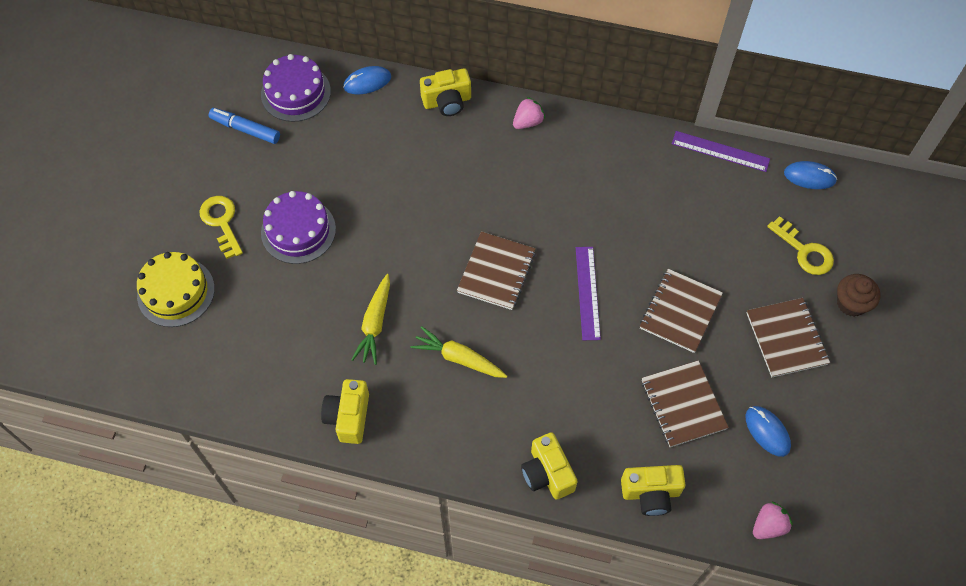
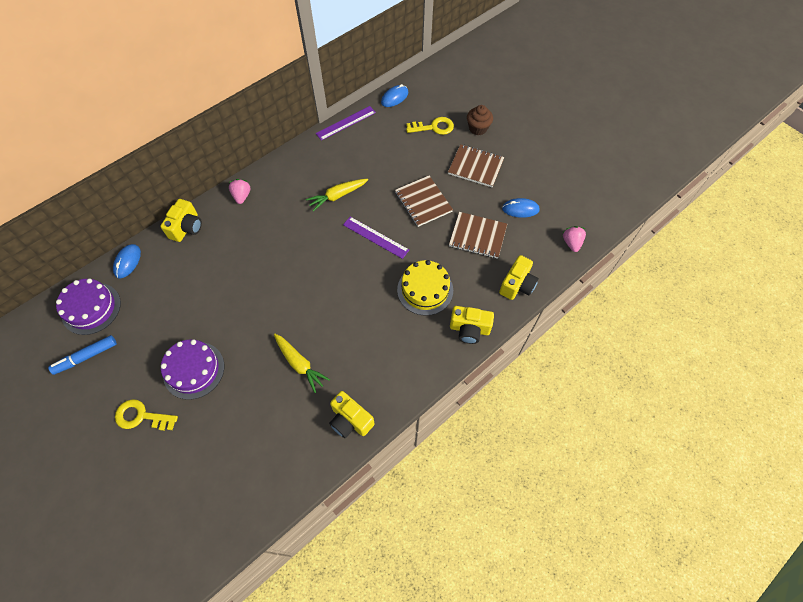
camera: 55 degrees left, 0 degrees up
(176, 292) = (166, 481): yellow cake -> yellow cake (425, 290)
(459, 358) = (362, 330): yellow carrot -> yellow carrot (337, 196)
(496, 272) = (323, 274): brown notebook -> none

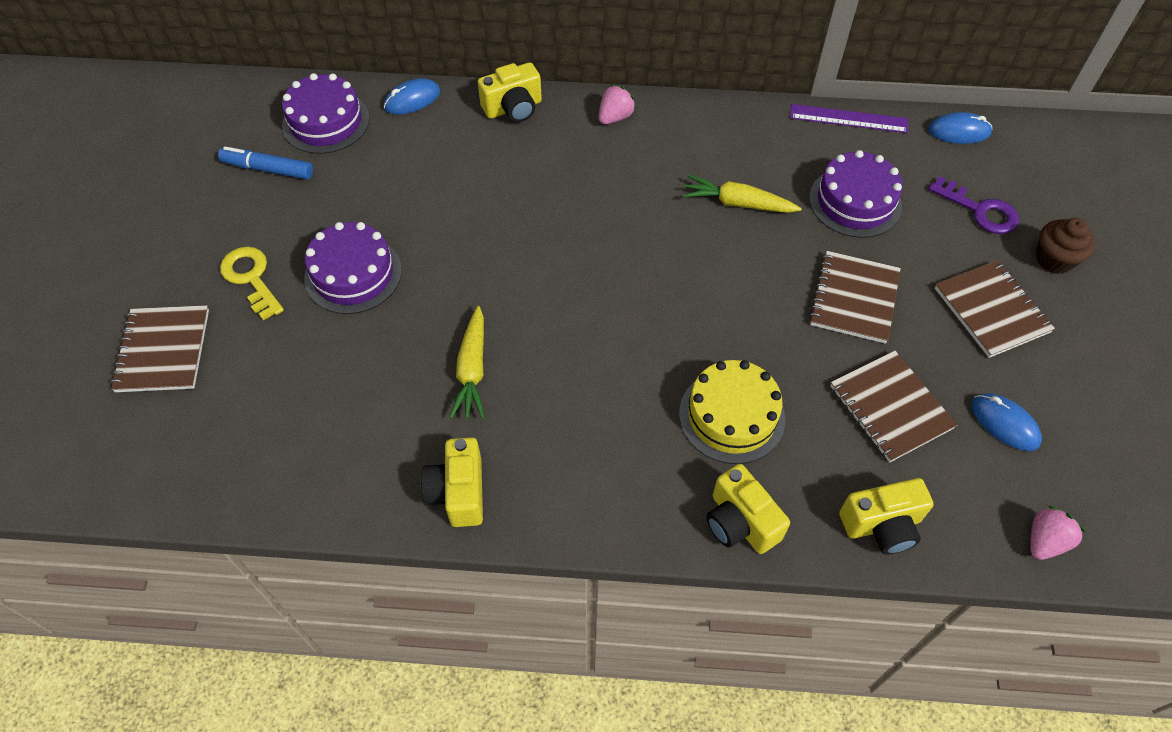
camera: 45 degrees right, 5 degrees down
(134, 490) = (163, 350): none -> brown notebook
(375, 237) = (734, 293): purple ruler -> none
(384, 159) = (855, 202): none -> purple cake
(434, 127) = (980, 210): yellow key -> purple key

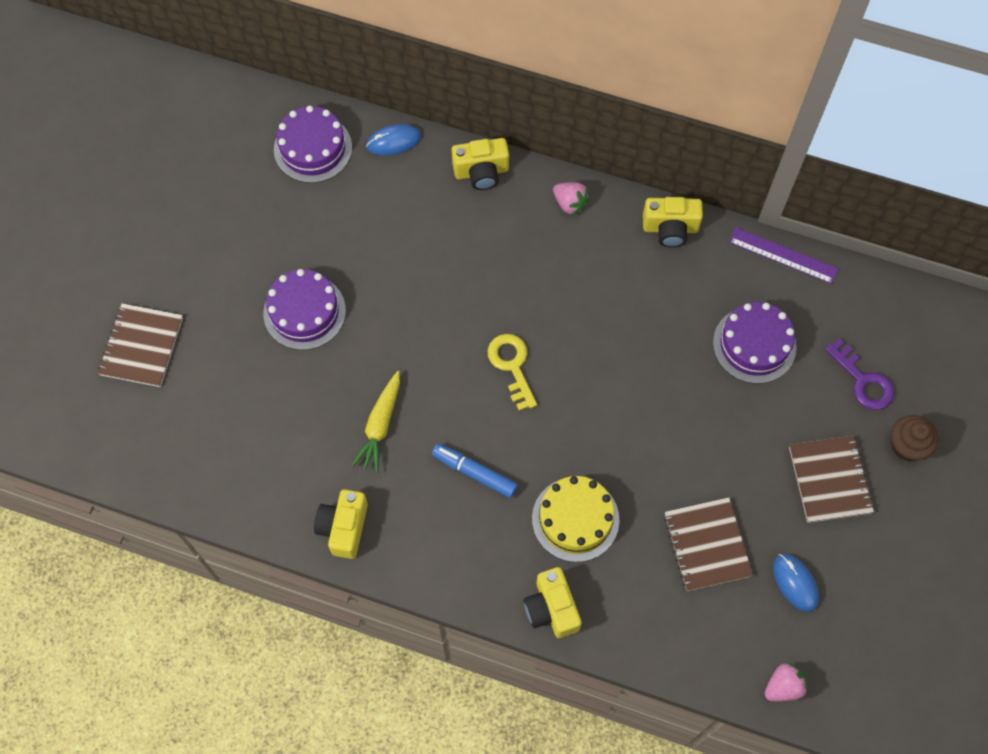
camera: 15 degrees right, 10 degrees up
(251, 278) = (221, 295): yellow key -> yellow key (512, 365)
(268, 169) = (254, 188): blue marker -> blue marker (474, 473)
(615, 117) = (570, 203): pink strawberry -> pink strawberry turned 75 degrees clockwise
(738, 203) = (649, 321): yellow carrot -> none
(854, 299) = (716, 439): brown notebook -> none
(882, 525) = (660, 640): yellow camera -> yellow camera (670, 228)
(959, 131) = (880, 294): blue mouse -> none

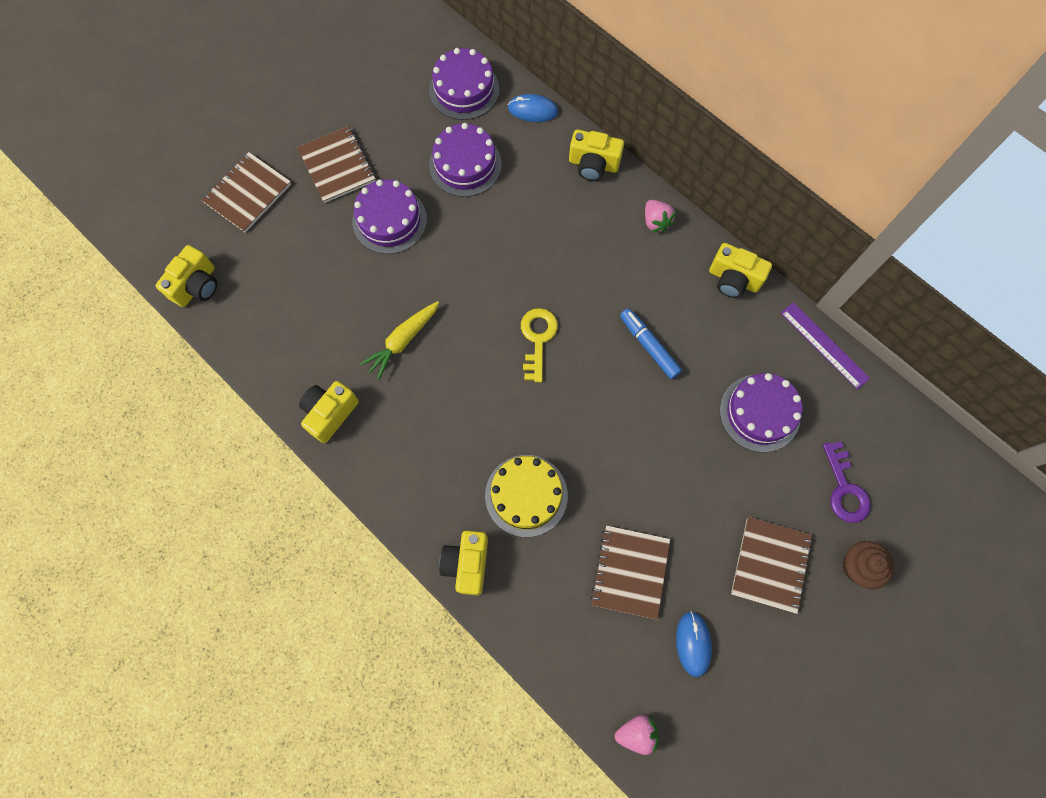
camera: 25 degrees right, 5 degrees up
(138, 462) = (196, 286): none -> yellow camera
(221, 279) = (337, 166): none -> brown notebook
(353, 224) = (465, 164): none -> purple cake
(474, 473) = (460, 416): blue marker -> blue marker (649, 346)

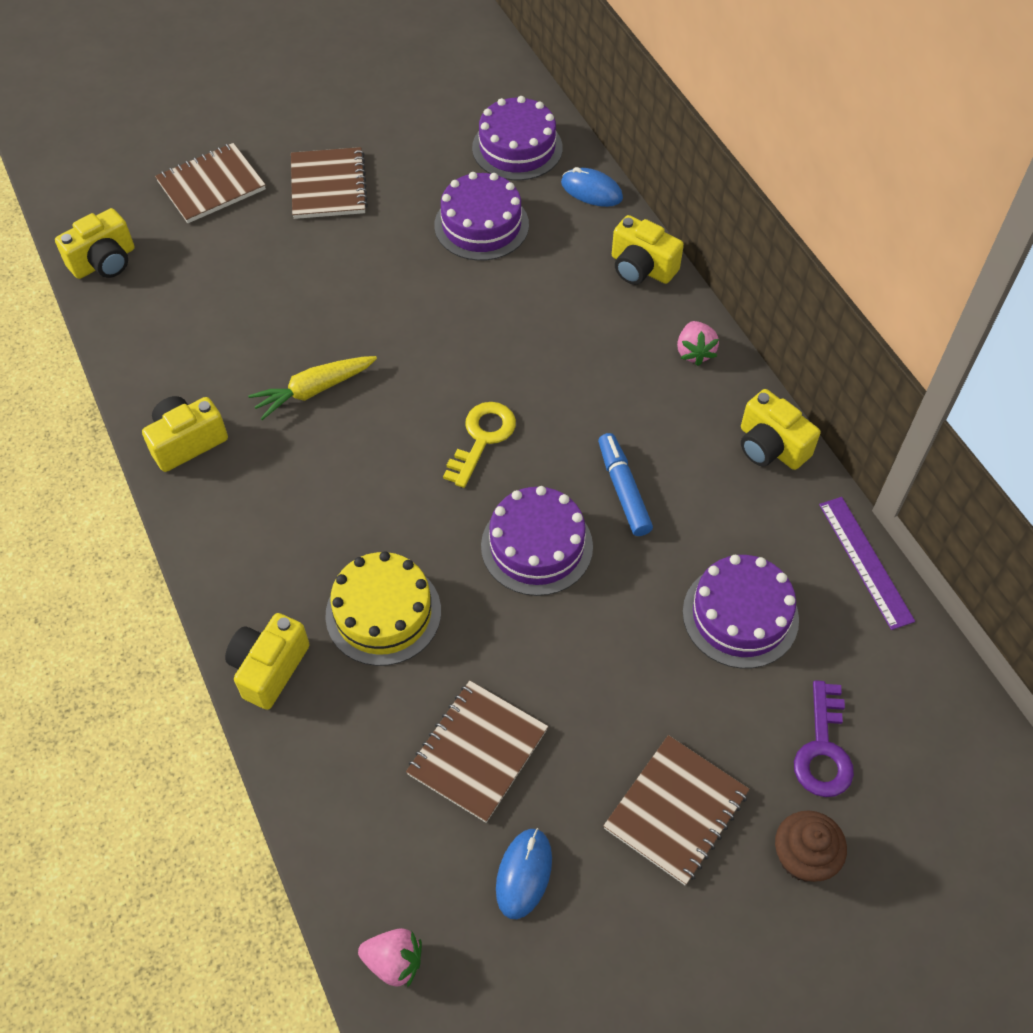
camera: 20 degrees right, 15 degrees down
(389, 220) = (362, 258): purple cake -> purple cake (536, 546)

